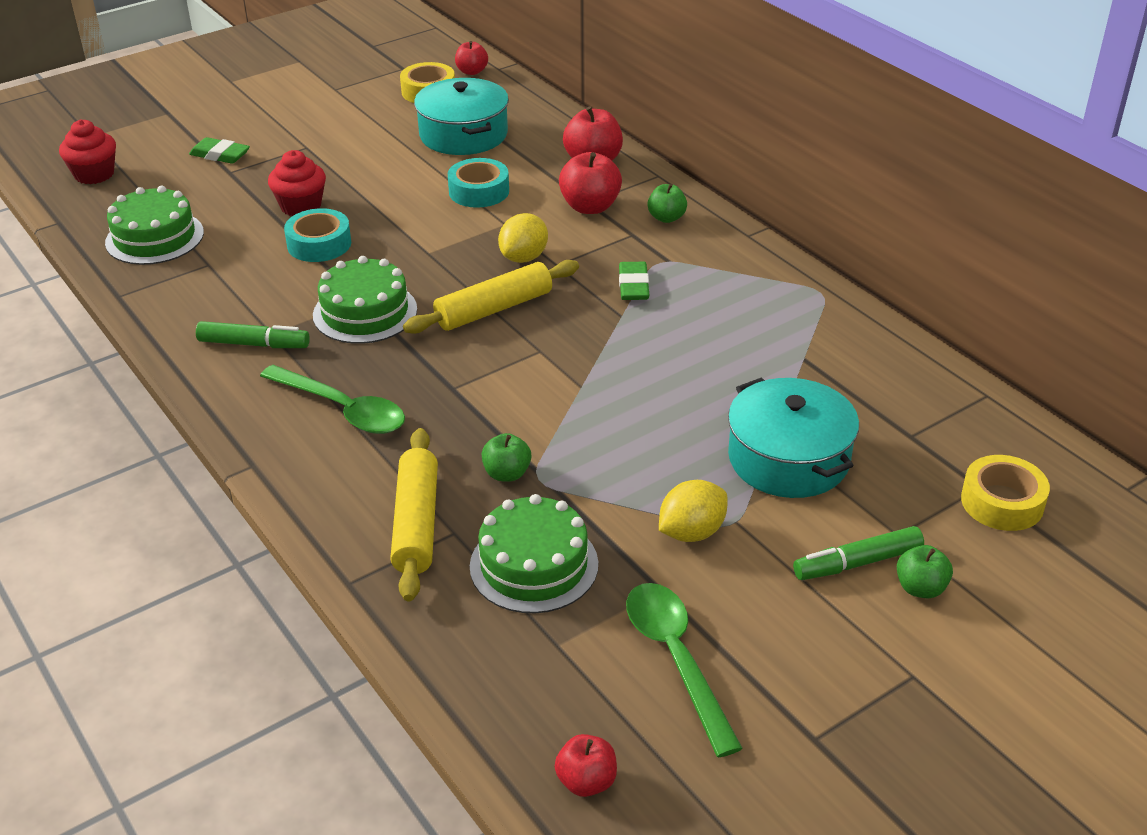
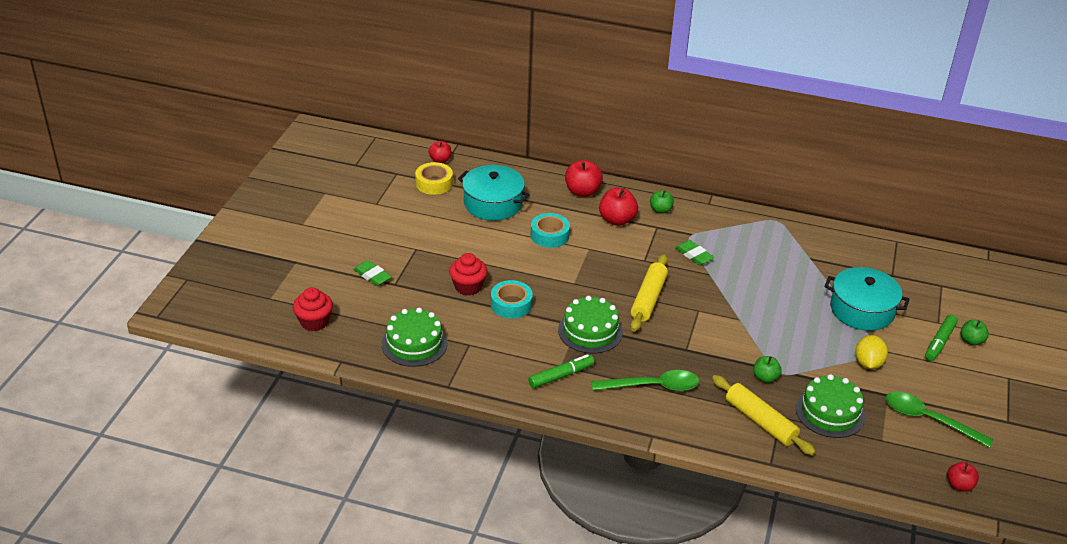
camera: 40 degrees left, 0 degrees up
(220, 155) = (372, 276): green eraser -> green eraser turned 60 degrees clockwise
(524, 257) = (624, 264): yellow lemon -> none
(1002, 502) = (956, 288): yellow tape -> none

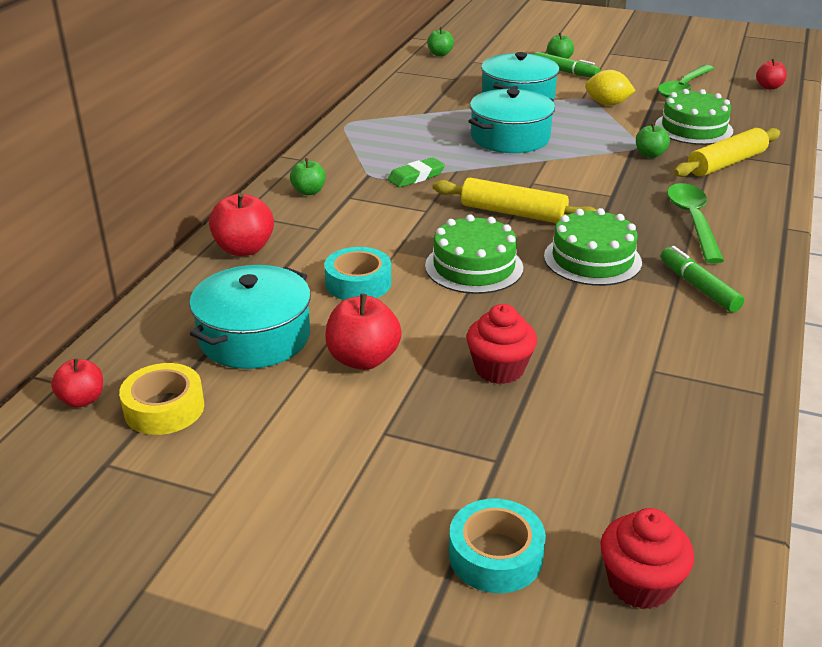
camera: 85 degrees left, 5 degrees down
(372, 276) = (473, 493): green eraser -> none
(414, 343) = (669, 433): green cake -> green cake (474, 267)
(511, 304) = (542, 325): turquoise tape -> turquoise tape (495, 555)
(617, 220) = (326, 225): red apple -> red apple (363, 359)
(775, 302) = (510, 137): none -> turquoise pot
(950, 266) = (440, 54): none -> green apple

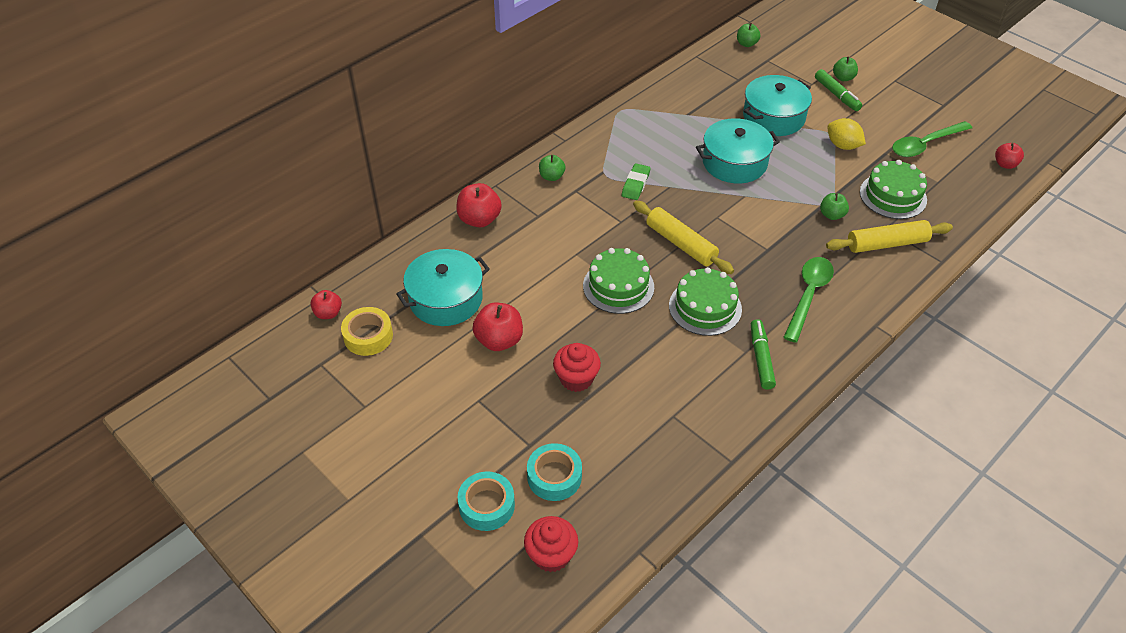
camera: 25 degrees right, 15 degrees up
(358, 283) = (534, 275): turquoise tape -> turquoise tape (554, 476)
(416, 177) = (635, 184): green eraser -> green eraser turned 60 degrees counterclockwise

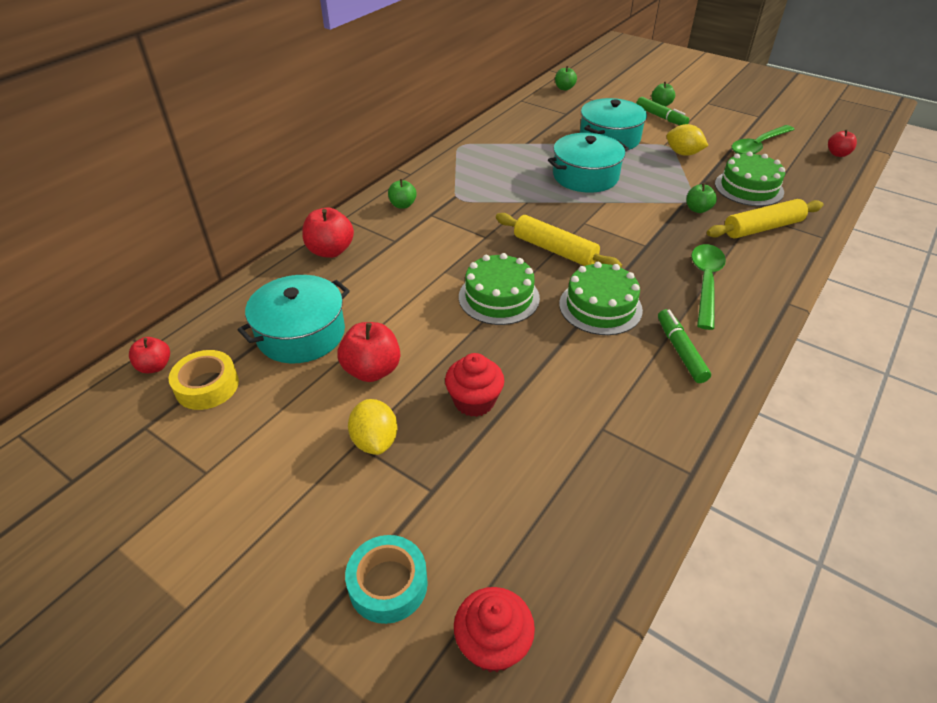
camera: 10 degrees left, 5 degrees down
(493, 400) = (375, 441): none -> yellow lemon
(554, 476) = (473, 528): turquoise tape -> none
(635, 184) = (492, 203): green eraser -> none

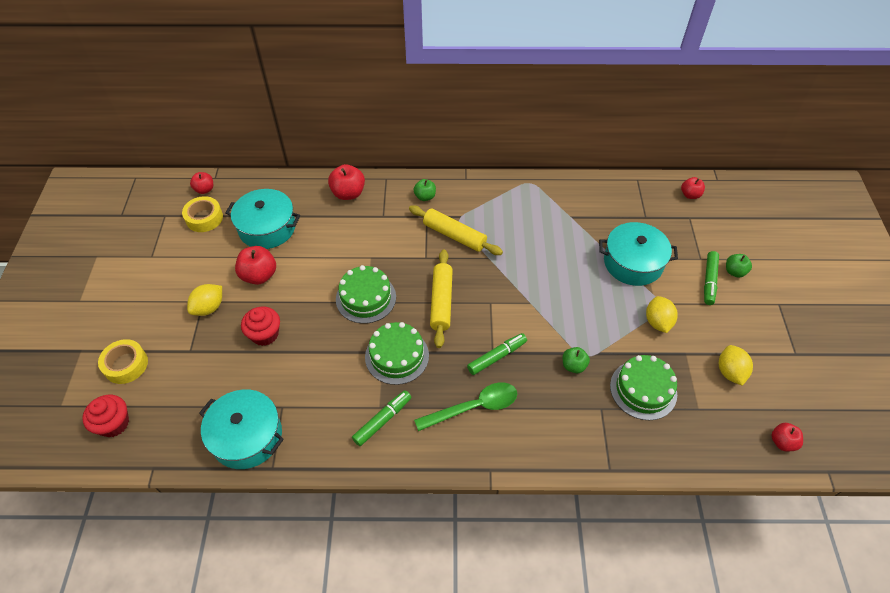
camera: 55 degrees right, 10 degrees up
(388, 584) = (126, 365): turquoise tape -> yellow tape
(564, 88) = (690, 195): green apple -> red apple
(585, 176) = (556, 274): turquoise pot -> turquoise pot (247, 436)
(654, 245) = (497, 357): none -> green marker
(758, 146) = (730, 372): green spoon -> yellow lemon
(762, 228) = (585, 420): yellow rolling pin -> yellow rolling pin (454, 235)

